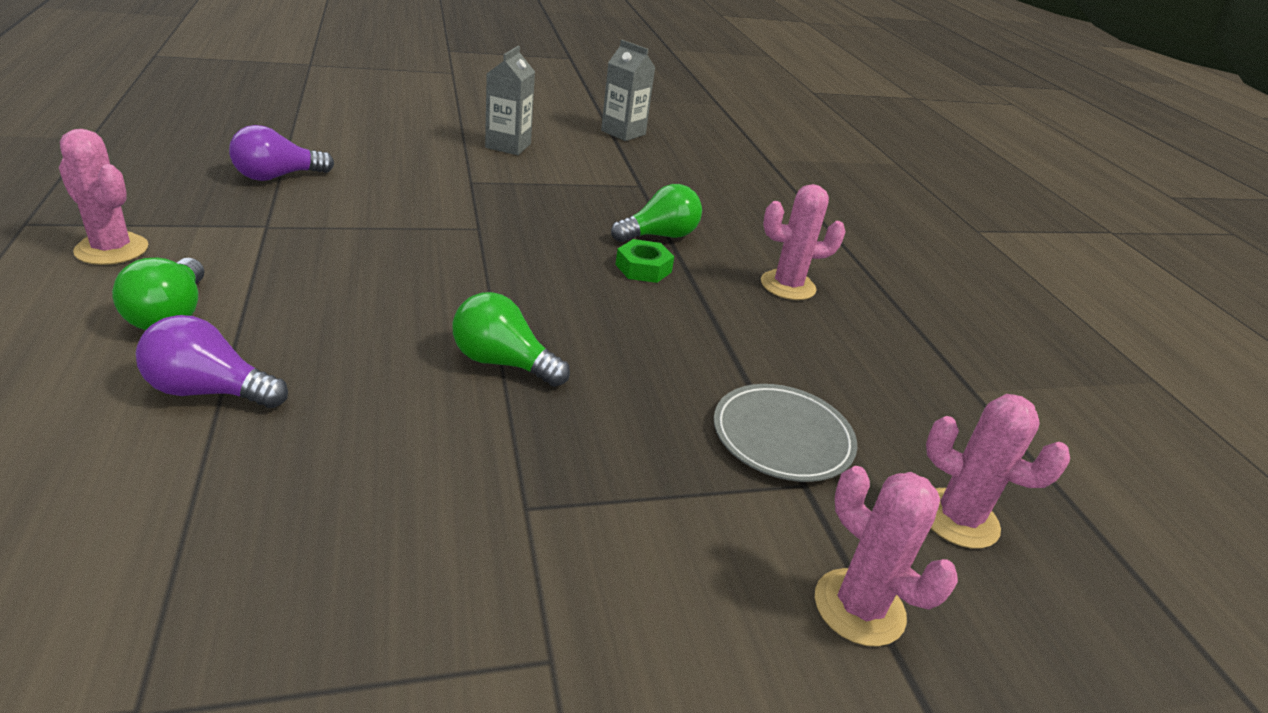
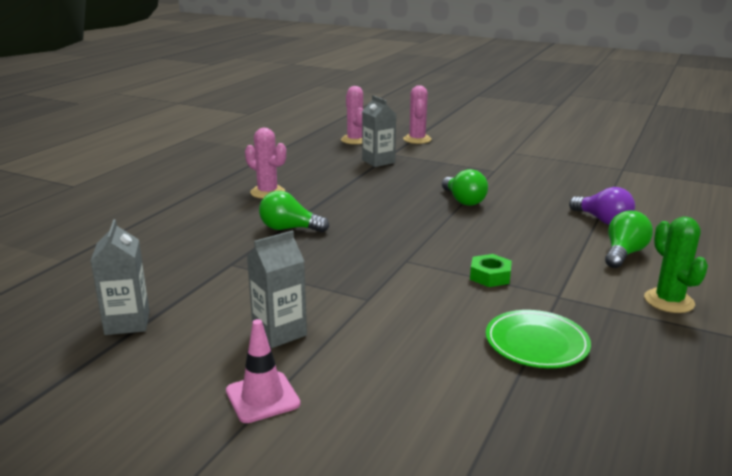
camera: 135 degrees left, 10 degrees down
(112, 249) = (669, 301): pink cactus -> green cactus
(277, 176) = (536, 343): purple light bulb -> green plate
(464, 115) = (262, 397): none -> pink traffic cone
(643, 268) = (333, 216): green nut -> green nut (490, 276)
(782, 437) = (378, 161): grey plate -> grey carton

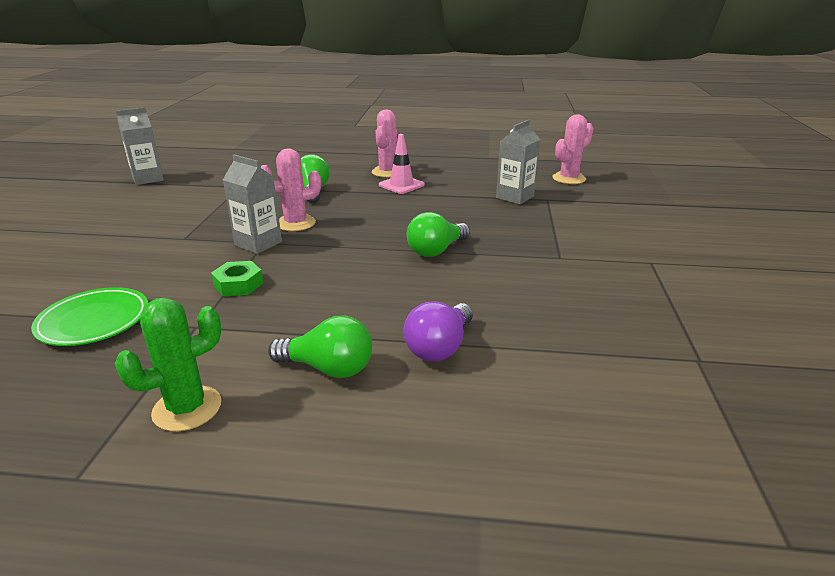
camera: 70 degrees right, 5 degrees up
(262, 397) = (42, 229): pink traffic cone -> pink traffic cone (401, 185)
(279, 332) = (129, 219): grey carton -> grey carton (258, 243)
(417, 139) = (616, 204): pink cactus -> pink cactus (295, 223)

